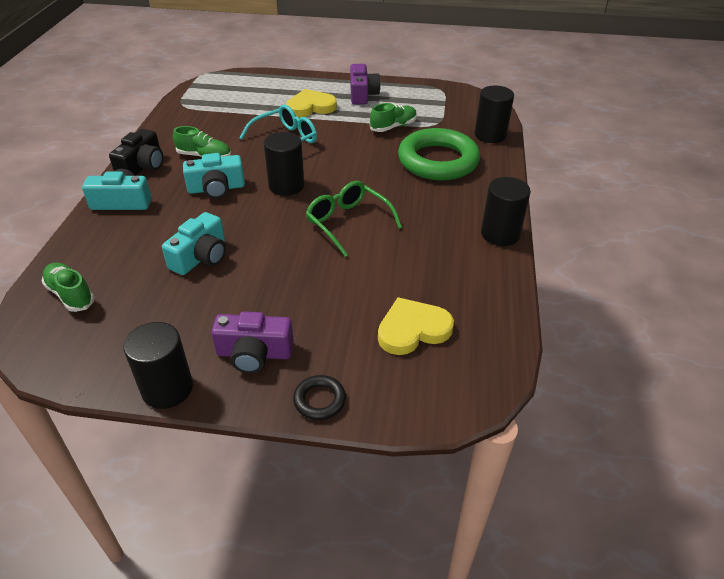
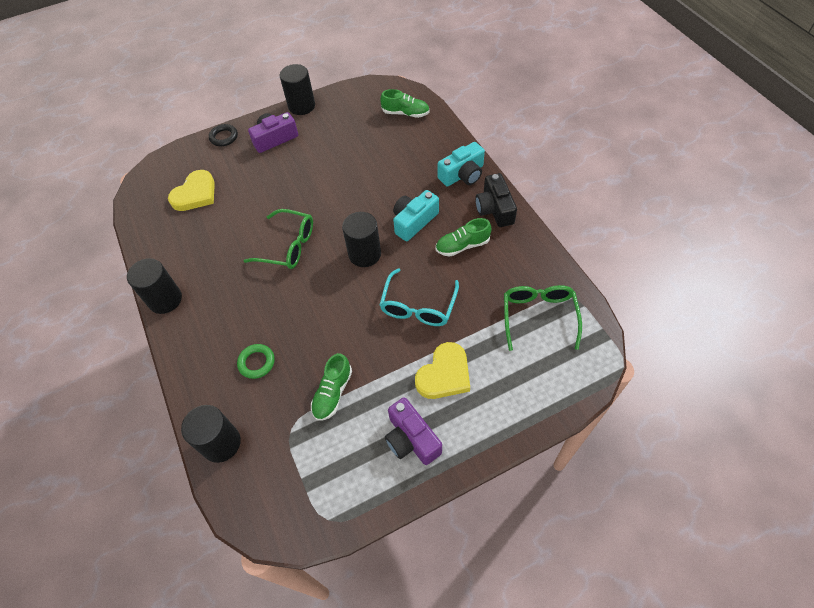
camera: 150 degrees right, 15 degrees up
(201, 257) = (361, 169): turquoise camera -> none
(216, 104) = (539, 317): none -> green glasses
(438, 161) = (256, 362): green ring -> green ring, size x0.43

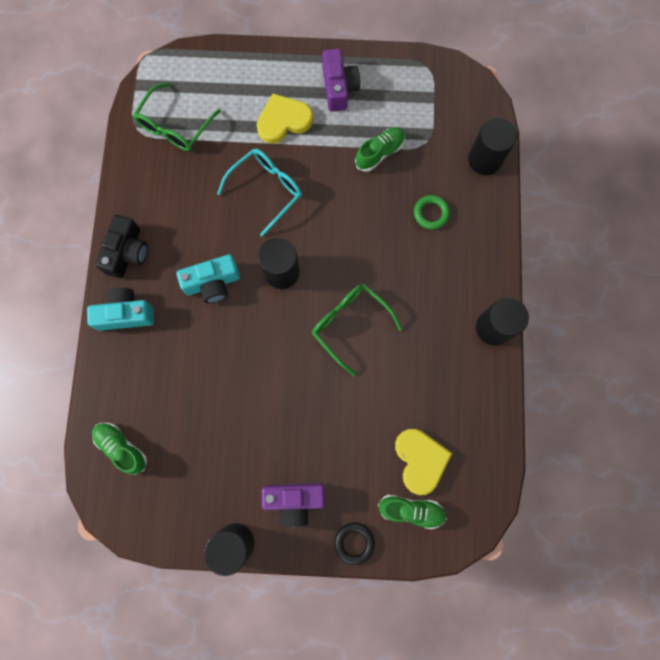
camera: 155 degrees left, 20 degrees up
(195, 194) = (420, 460): yellow heart -> yellow heart turned 105 degrees clockwise
(462, 246) = (187, 229): green shoe -> green shoe (411, 510)

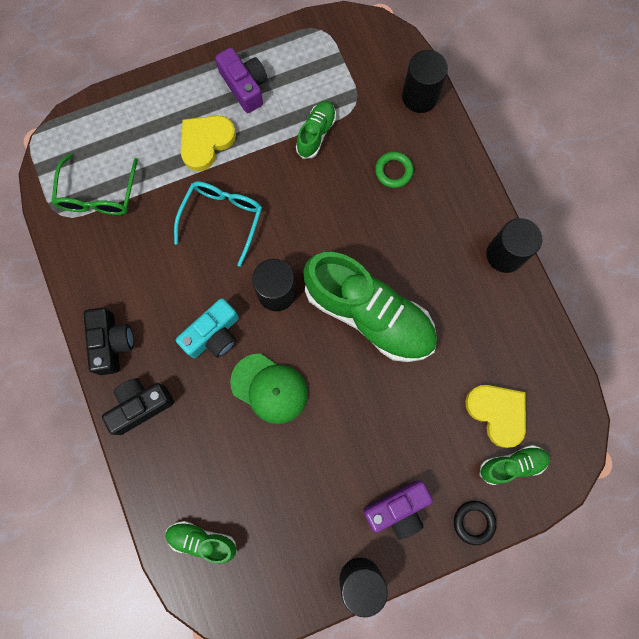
camera: 25 degrees left, 0 degrees up
(126, 314) = (140, 406): turquoise camera -> black camera
(237, 348) = (269, 388): none -> green cap
(350, 325) = (369, 314): green glasses -> green shoe

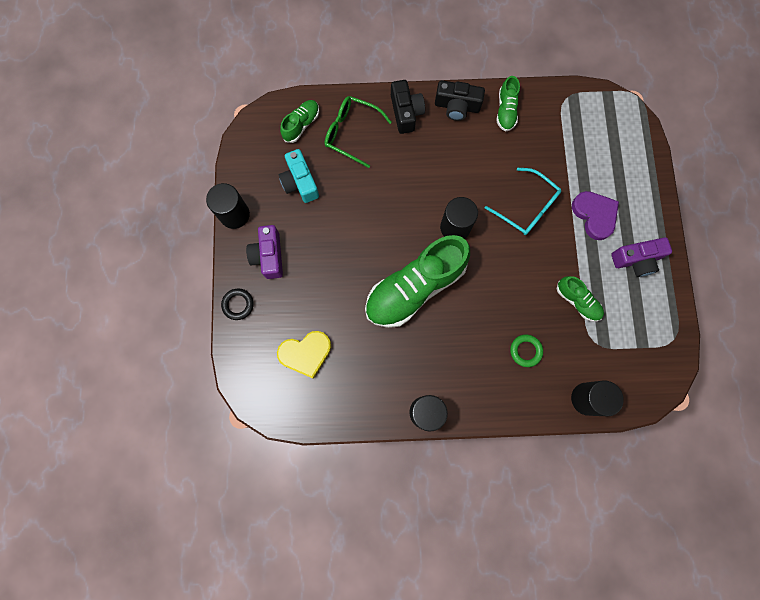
camera: 110 degrees right, 0 degrees up
(98, 194) = (574, 127): green glasses -> green glasses (352, 133)
(206, 142) = (594, 215): yellow heart -> purple heart
(213, 334) = (439, 174): turquoise camera -> turquoise camera (300, 182)
(269, 388) = (386, 199): green cap -> none
(512, 465) = (265, 348): green shoe -> green shoe (506, 111)

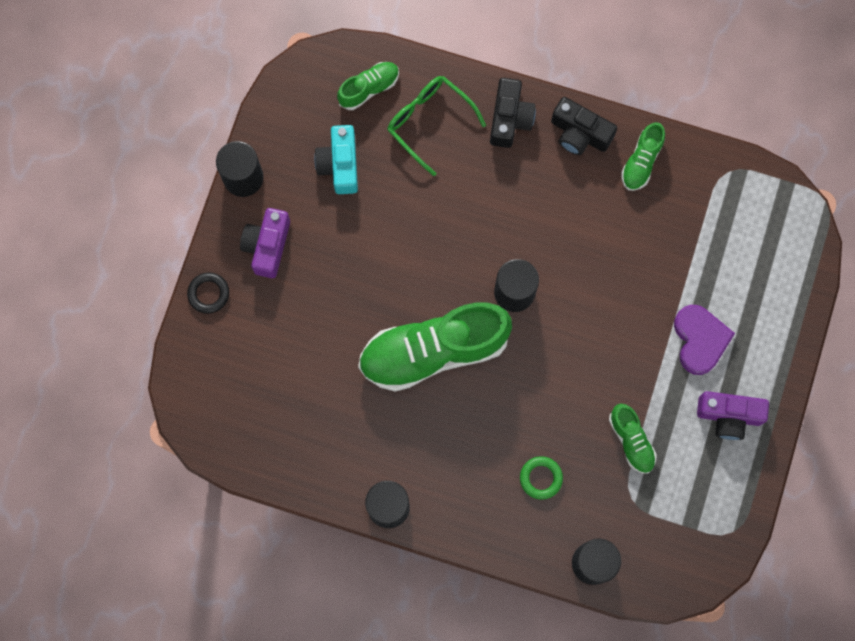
camera: 20 degrees right, 0 degrees up
(306, 353) = (269, 383): yellow heart -> none
(526, 207) = (616, 298): turquoise glasses -> none

